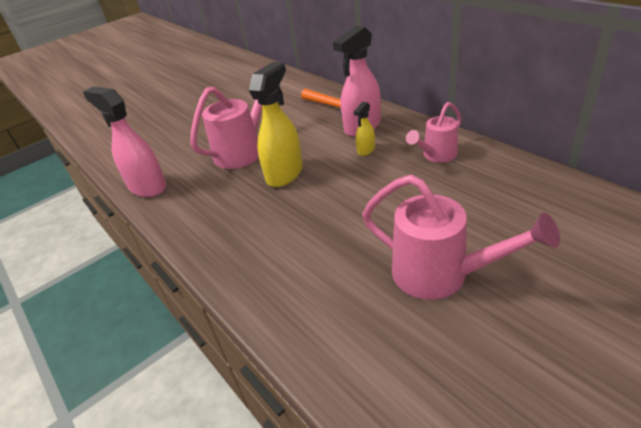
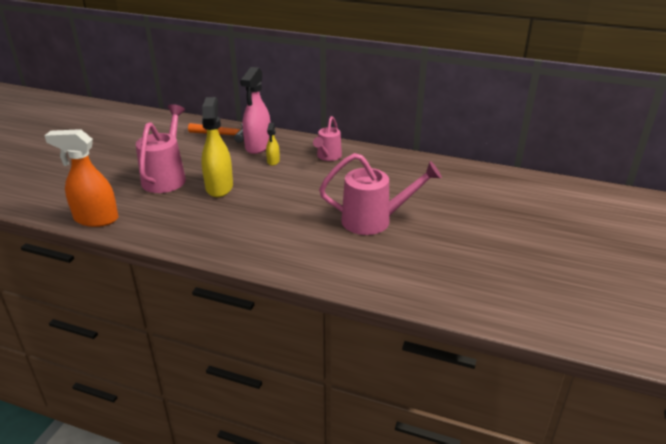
camera: 35 degrees left, 5 degrees down
(147, 187) = (96, 219): pink spray bottle -> orange spray bottle

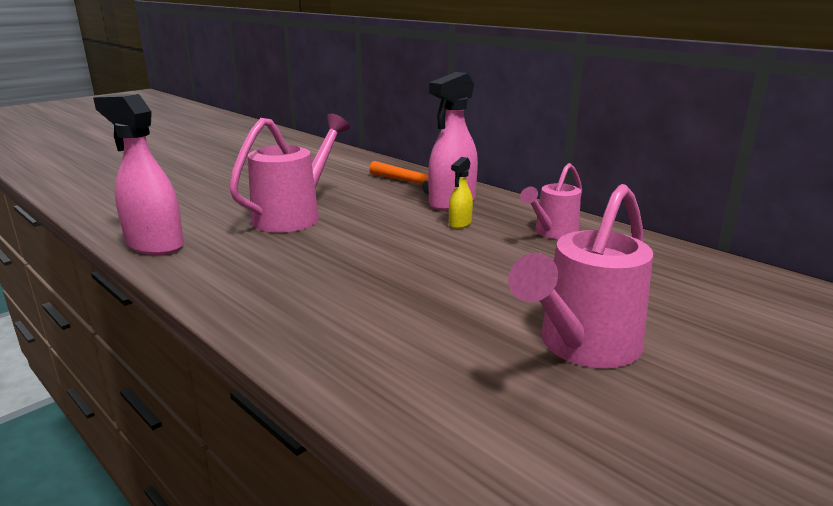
camera: 25 degrees right, 10 degrees down
(96, 219) = (154, 245): orange spray bottle -> pink spray bottle
(219, 187) = (353, 240): yellow spray bottle -> none
(374, 221) = (583, 347): pink watering can -> pink watering can turned 105 degrees clockwise

